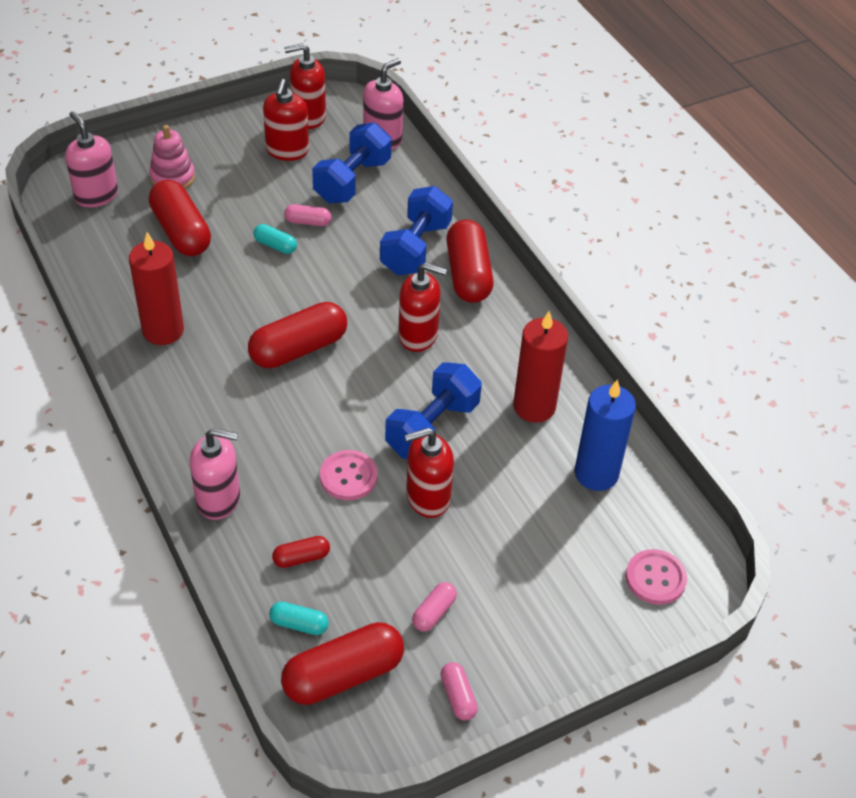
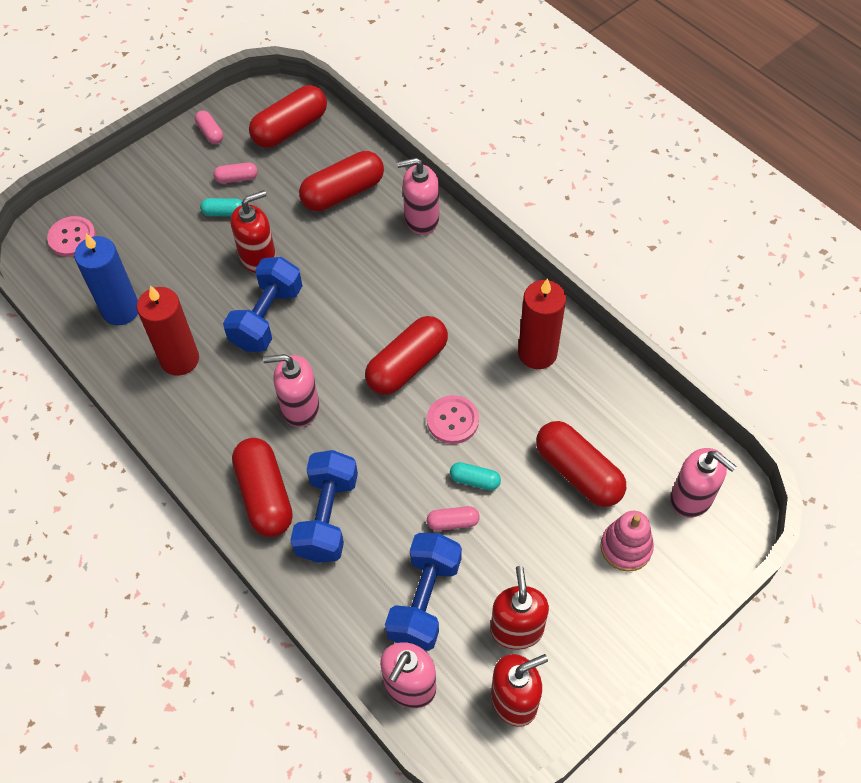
camera: 170 degrees right, 10 degrees up
(299, 624) = (330, 151): turquoise capsule -> turquoise capsule (224, 213)
(301, 558) = (343, 192): red capsule -> red capsule, size x2.06
(348, 477) = (326, 260): pink button -> pink button (452, 420)
(418, 335) = (300, 408): red soap dispenser -> pink soap dispenser
(434, 612) = (237, 178): pink capsule -> pink capsule turned 60 degrees clockwise

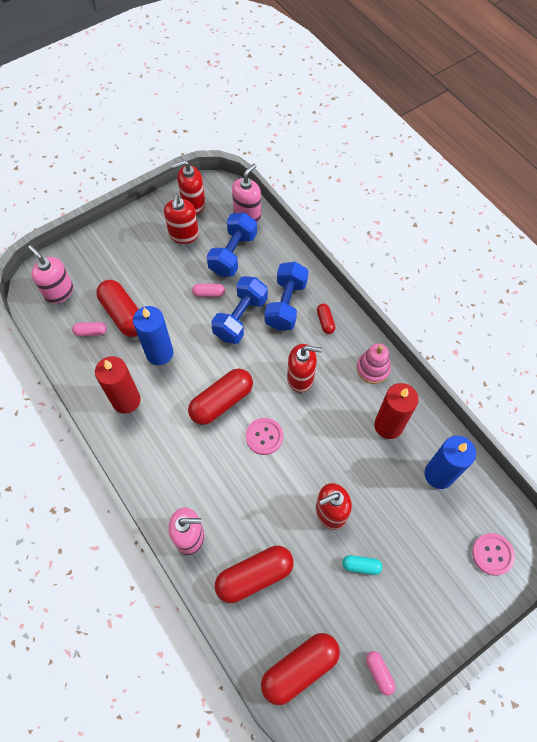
camera: 175 degrees left, 5 degrees up
(237, 178) = (351, 606): pink capsule -> pink capsule (91, 332)
(265, 495) = (325, 322): red capsule -> red capsule, size x0.48
(267, 317) = (323, 454): blue dumbbell -> blue dumbbell (240, 318)
(300, 408) = (300, 378): pink soap dispenser -> red soap dispenser
(452, 420) = (197, 357): pink button -> pink button (264, 437)
(474, 480) = (190, 317): turquoise capsule -> none
(508, 420) = (159, 353): none -> blue candle
(626, 547) = (109, 269): pink stacking toy -> pink stacking toy (373, 369)

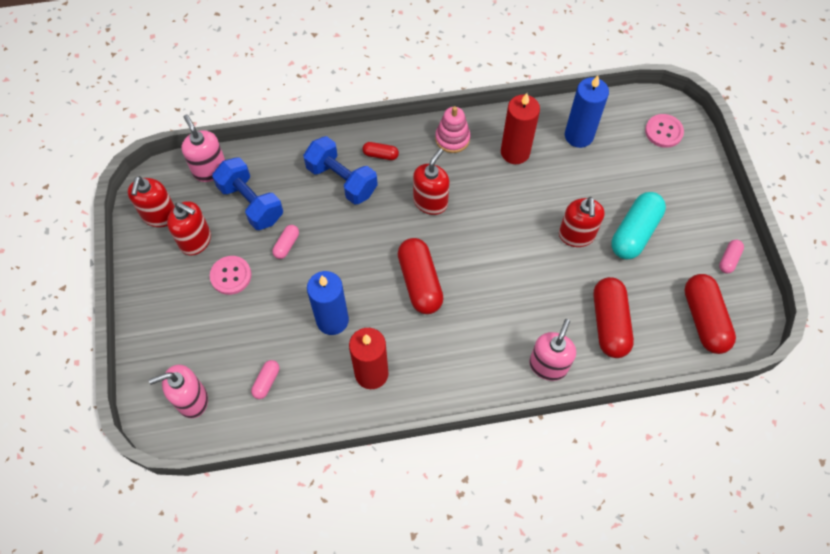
camera: 65 degrees left, 0 degrees up
(123, 315) = (263, 340): red capsule -> none
(240, 318) = (334, 227): blue dumbbell -> none
(264, 437) = (476, 259): pink button -> pink button (231, 276)
(361, 566) = (635, 232): turquoise capsule -> turquoise capsule, size x2.06
(379, 673) = (729, 259): pink capsule -> pink capsule turned 60 degrees counterclockwise

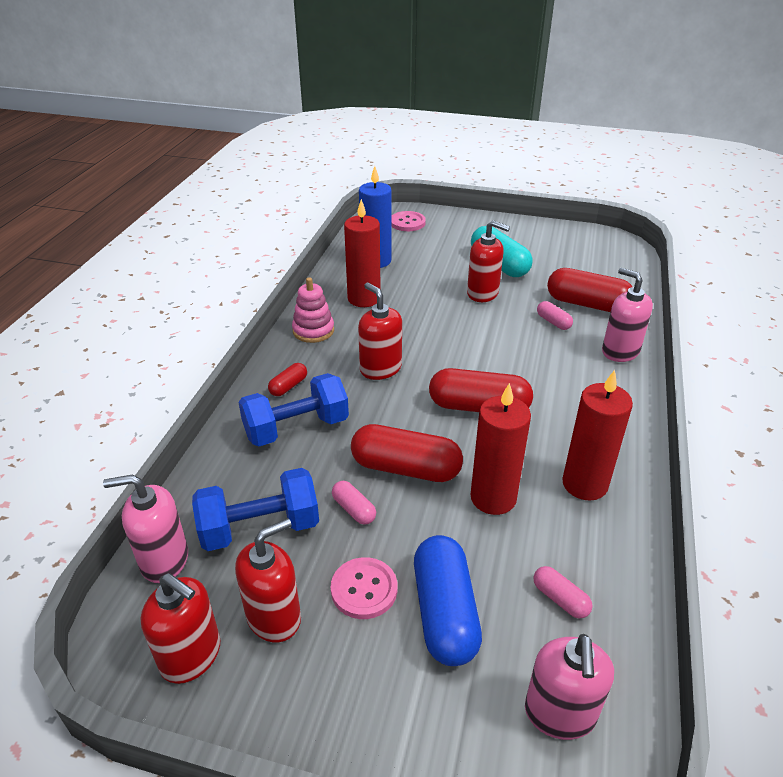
camera: 65 degrees left, 25 degrees down
(232, 323) = (445, 612): none -> blue capsule
(332, 320) = (493, 498): blue candle -> red candle
(704, 319) = (603, 259): red capsule -> red capsule (405, 468)
(729, 259) = (551, 232): pink capsule -> pink capsule (553, 322)

